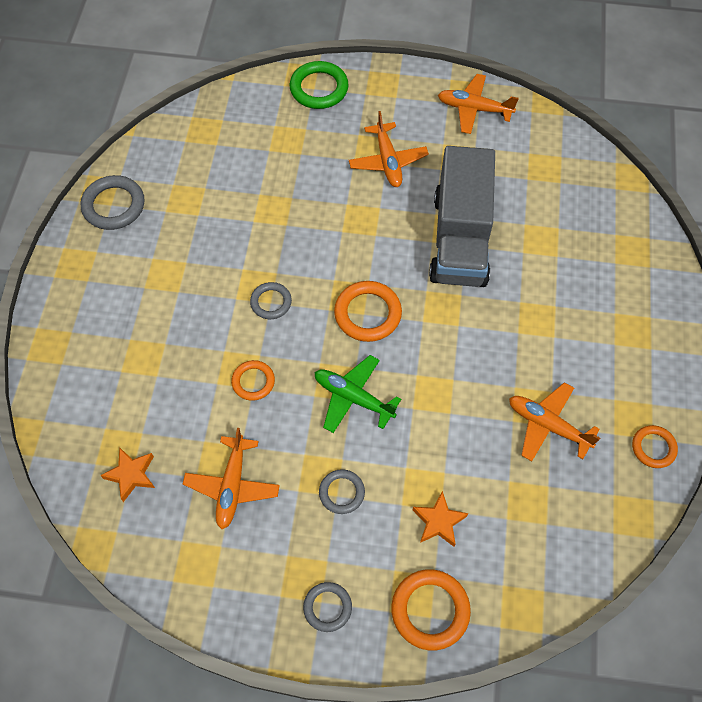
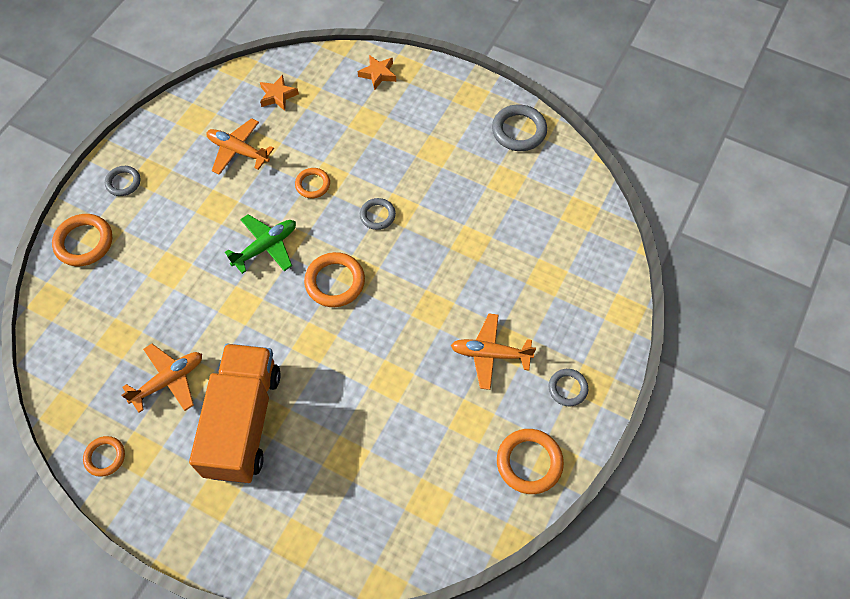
camera: 110 degrees right, 0 degrees up
(319, 88) = (603, 323): green ring -> none
(341, 492) = (196, 215): grey ring -> grey ring (567, 388)
(439, 521) = (139, 270): orange star -> orange star (378, 74)
(460, 239) = (377, 384): grey truck -> none
(474, 109) = (529, 462): orange plane -> orange ring
(553, 337) = (243, 422): none -> orange truck

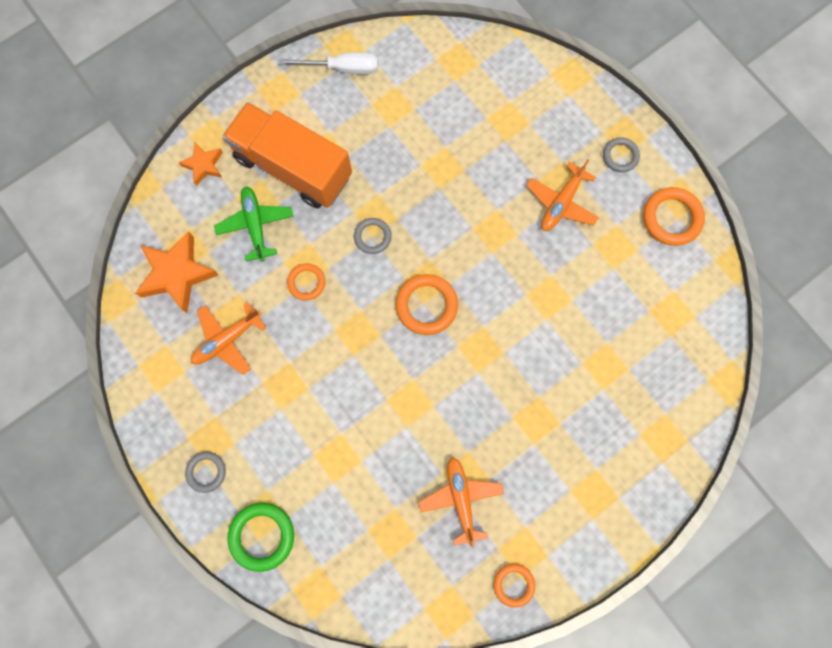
camera: 65 degrees left, 15 degrees up
(84, 242) = (262, 536): orange ring -> green ring
(243, 422) = (533, 443): orange truck -> orange truck (293, 167)
(266, 247) = (357, 355): green plane -> green plane (256, 225)
(278, 96) = (177, 274): orange star -> orange star, size x1.77
(519, 130) = (342, 68): grey ring -> white screwdriver

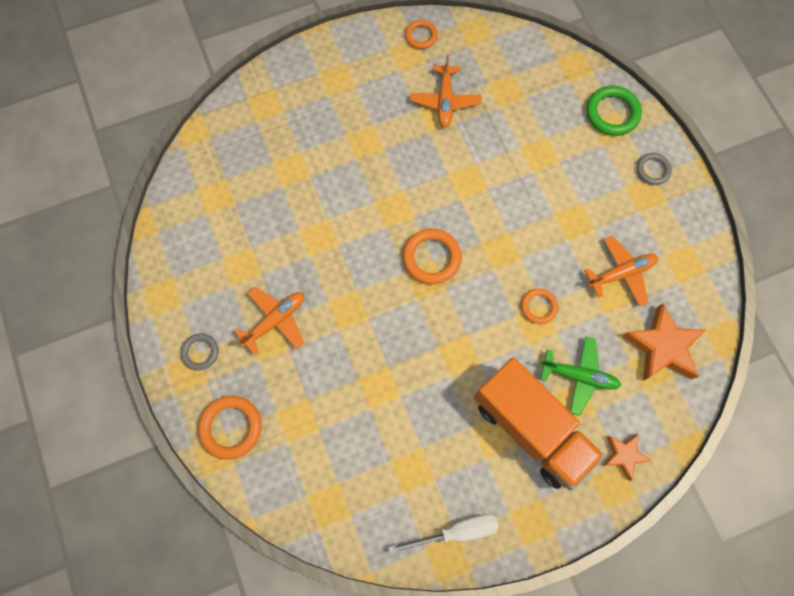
camera: 165 degrees left, 5 degrees down
(256, 225) = (579, 376): green plane -> green plane turned 75 degrees counterclockwise
(342, 68) = (456, 531): white screwdriver -> white screwdriver turned 150 degrees clockwise
(372, 237) = (466, 334): grey ring -> none
(671, 218) = (178, 279): orange ring -> orange ring (231, 427)

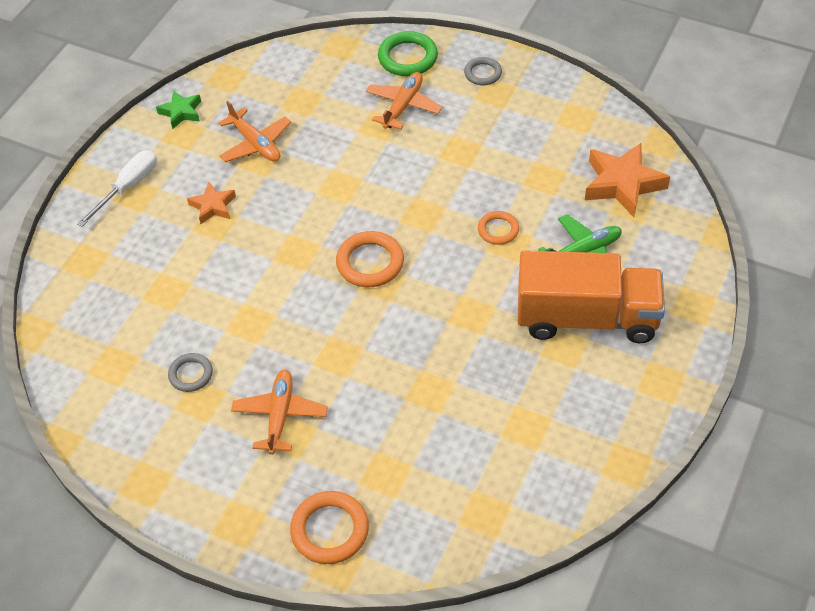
camera: 40 degrees left, 20 degrees down
(200, 352) = (234, 496): grey ring -> grey ring (191, 374)
(421, 36) = (181, 112): orange ring -> green star
(456, 531) = (611, 439): white screwdriver -> white screwdriver (128, 187)
(621, 273) = (536, 159): orange plane -> orange plane (403, 106)
(624, 455) = (677, 278): orange star -> orange star (213, 206)

